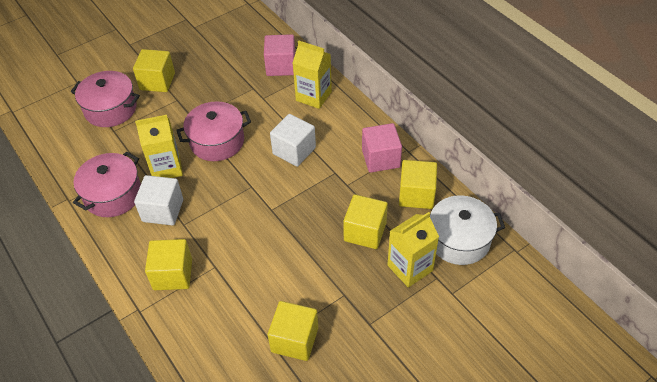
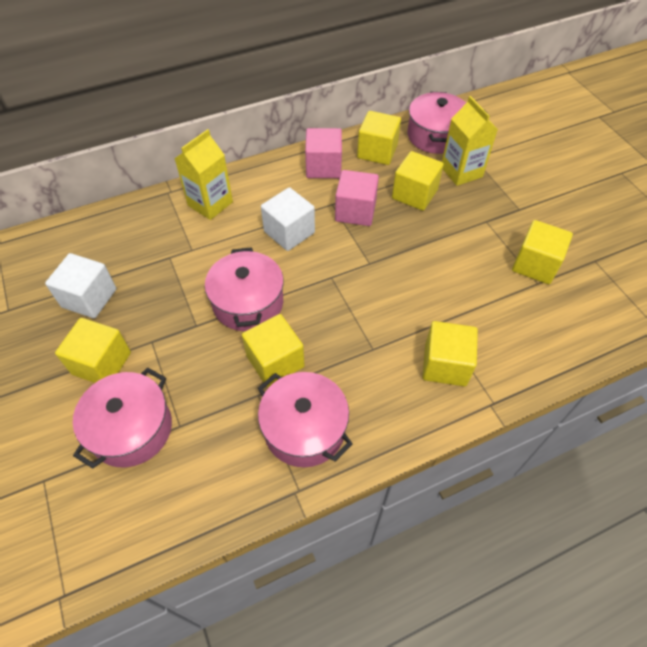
camera: 80 degrees left, 5 degrees up
(163, 210) = (346, 370): white cube -> white cube (89, 298)
(166, 168) = (275, 361): yellow carton -> yellow cube
(281, 66) = (143, 225): pink cube -> pink cube (355, 211)
(459, 240) = (435, 136): white pot -> pink pot

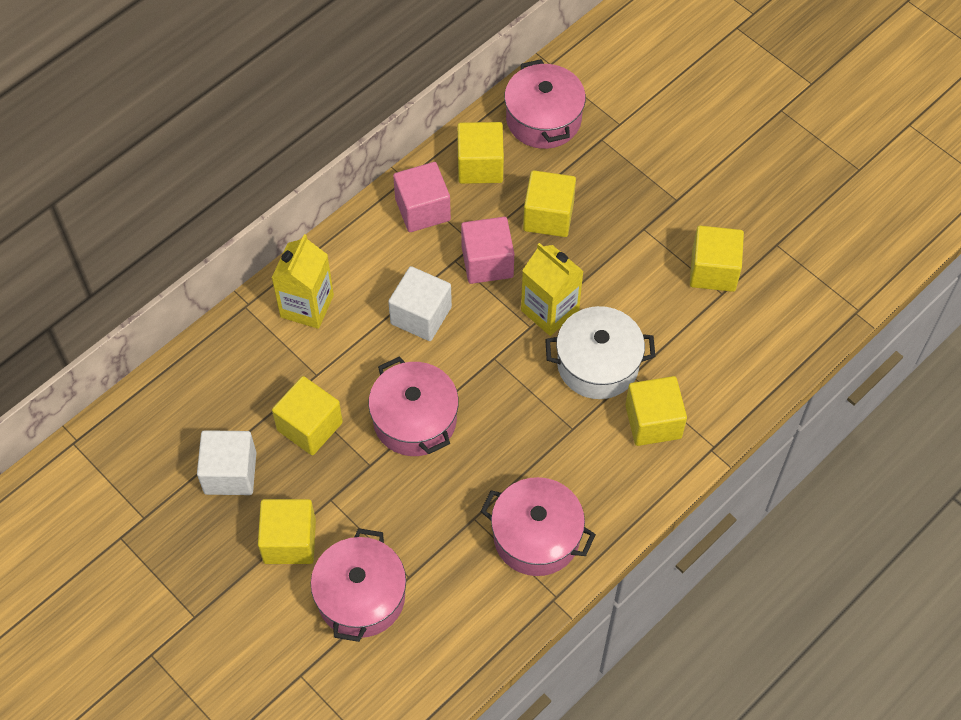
camera: 20 degrees left, 5 degrees up
(275, 361) = (475, 477): yellow cube -> yellow cube (310, 426)
(414, 305) = (598, 364): none -> white pot
(461, 172) = (593, 166): yellow carton -> yellow carton (550, 311)

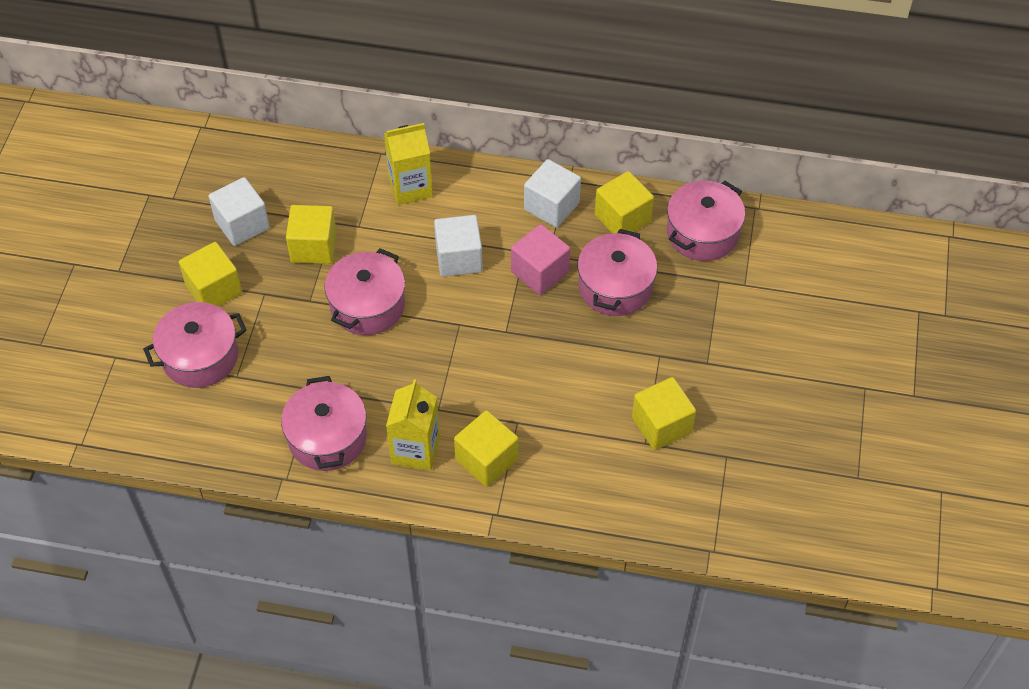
camera: 55 degrees right, 5 degrees down
(422, 209) = (551, 206): pink cube -> white cube
(548, 216) = (615, 287): yellow cube -> pink pot
(550, 311) = (530, 336): yellow carton -> yellow carton (415, 450)
(598, 364) = (508, 394): white pot -> none

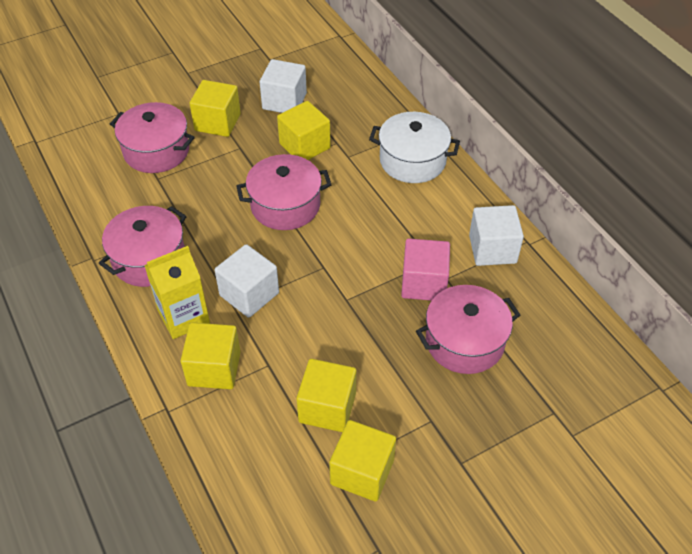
camera: 50 degrees right, 5 degrees down
(410, 187) = (412, 160): yellow carton -> white pot
(459, 258) = (382, 227): white cube -> white cube (249, 294)
(622, 218) = (535, 301): yellow cube -> yellow cube (327, 407)
(702, 233) = (587, 366): pink pot -> none

